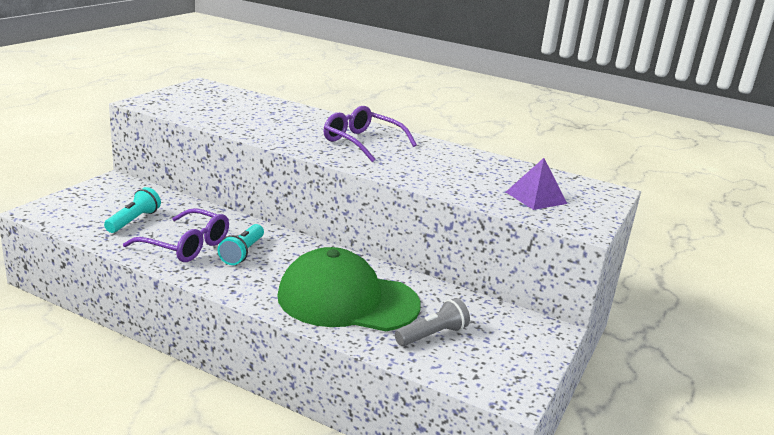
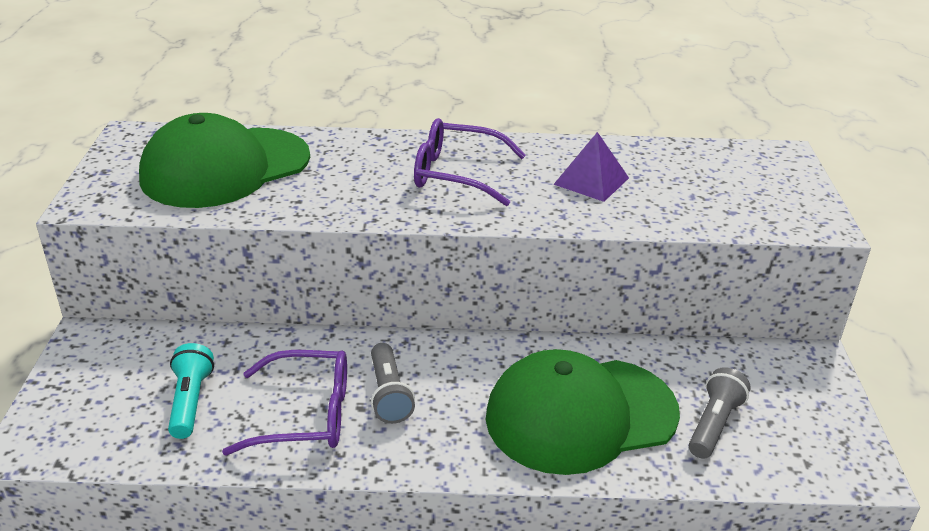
camera: 25 degrees left, 10 degrees up
(232, 107) = (225, 168): none -> green cap
(242, 253) = (389, 394): turquoise flashlight -> grey flashlight
(536, 197) = (730, 195): purple pyramid -> purple pyramid (591, 181)

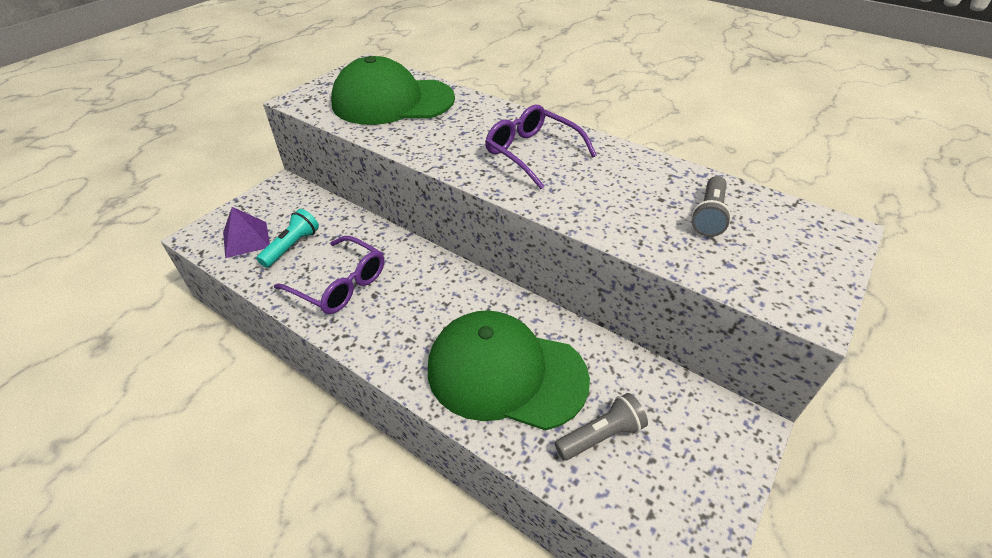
camera: 35 degrees right, 10 degrees up
(389, 394) = (398, 294): grey flashlight -> grey flashlight (709, 216)
(591, 181) = (629, 193): purple pyramid -> purple pyramid (246, 239)

